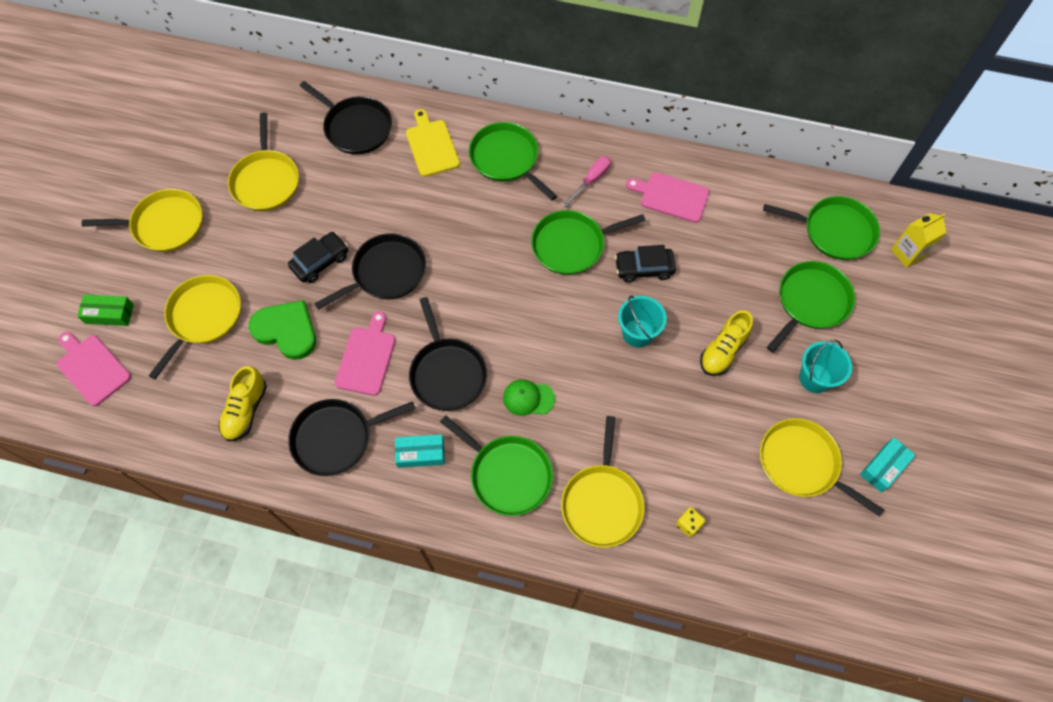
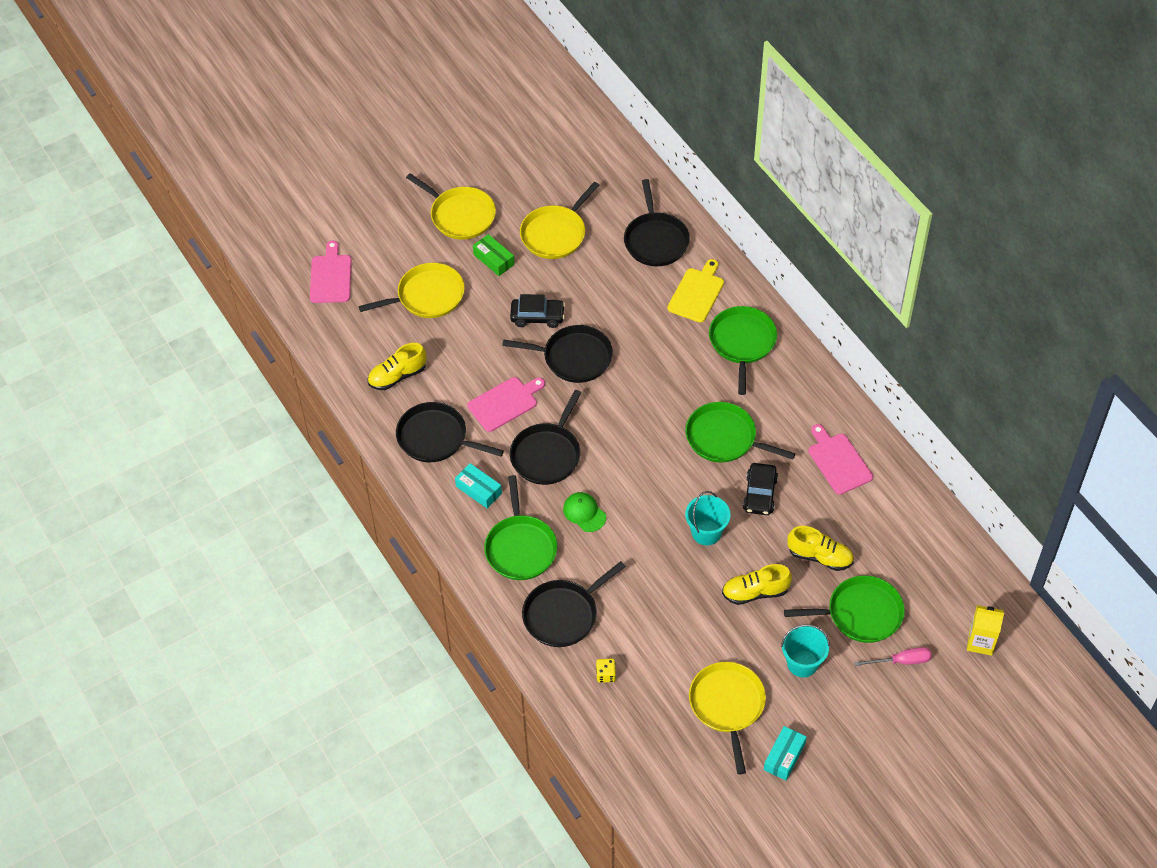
camera: 45 degrees right, 10 degrees down
(109, 314) = (372, 249): green box -> green box (494, 259)
(286, 330) = (471, 345): green heart -> none
(591, 180) = (790, 404): pink screwdriver -> pink screwdriver (901, 661)
(602, 502) = (563, 614): yellow pan -> black pan
(644, 268) = (760, 494): black car -> black car turned 120 degrees counterclockwise
(737, 282) = (820, 556): none -> yellow shoe
(834, 231) = (940, 582): green pan -> none
(883, 467) = (784, 756): turquoise box -> turquoise box turned 60 degrees counterclockwise

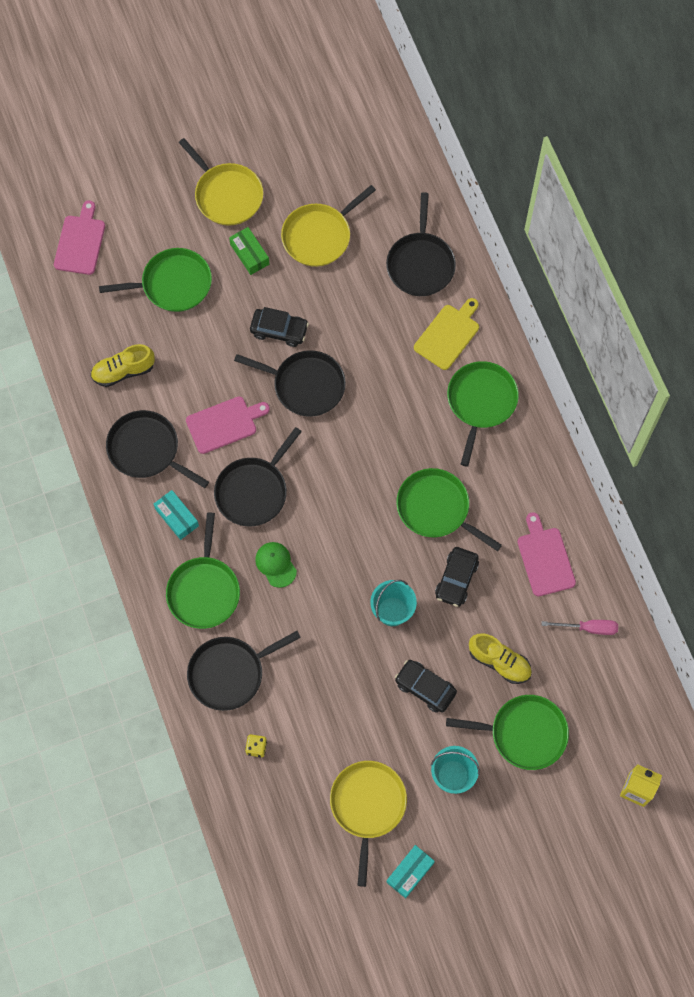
camera: 10 degrees right, 15 degrees up
(427, 296) = (173, 284): yellow pan -> green pan
(755, 592) = (425, 688): yellow shoe -> black car
(901, 661) = (551, 794): pink screwdriver -> pink screwdriver (588, 628)

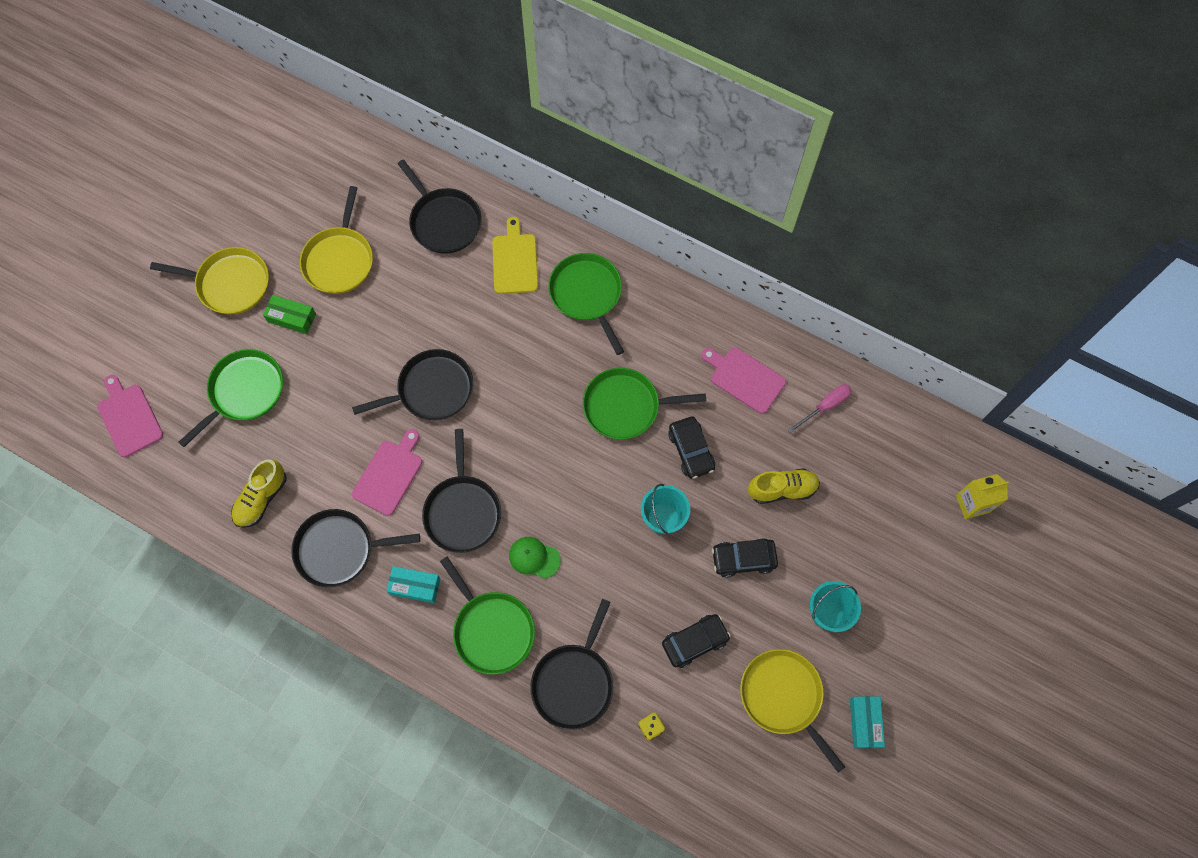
camera: 40 degrees left, 0 degrees up
(279, 330) = (371, 361): black car -> black car (695, 642)
(524, 733) = (851, 531): green pan -> none

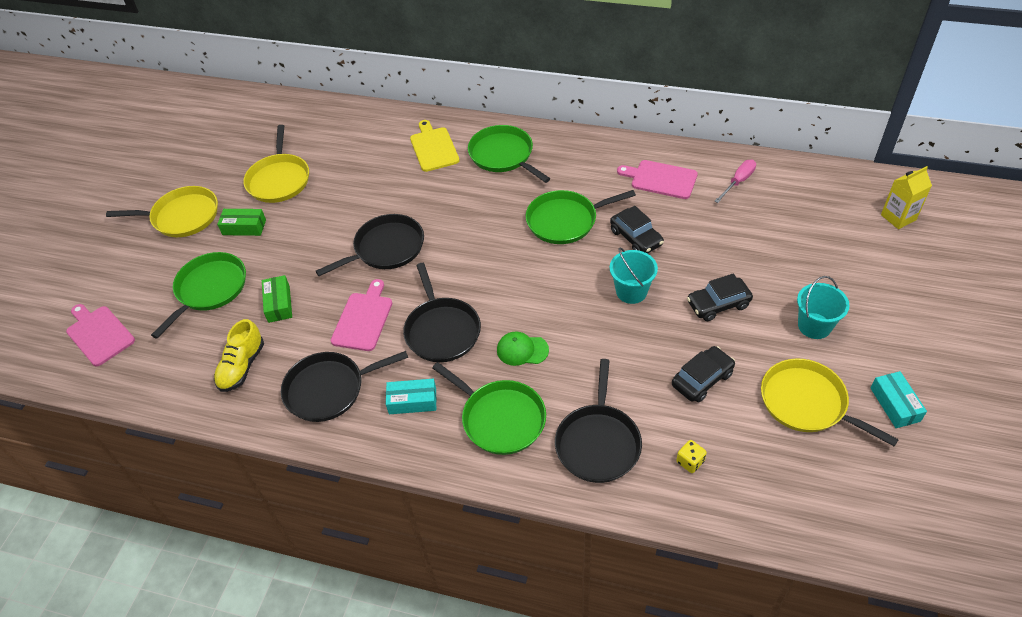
camera: 10 degrees left, 20 degrees down
(310, 431) = (279, 304): none -> green box
(444, 221) = (364, 136): black pan -> none
(782, 489) = (729, 246): yellow shoe -> none

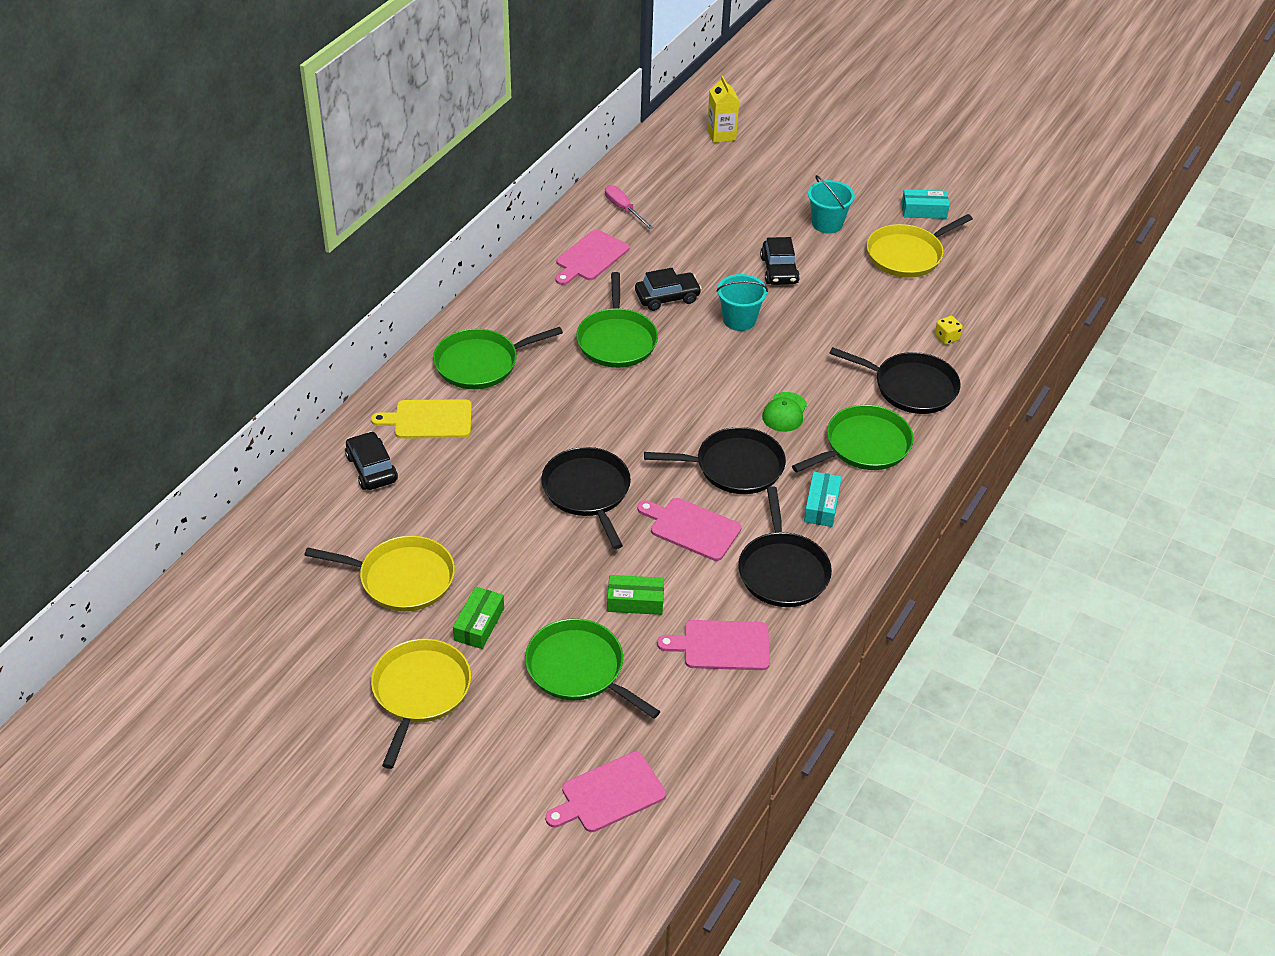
camera: 80 degrees left, 5 degrees down
(242, 366) = (721, 645): yellow shoe -> pink cutting board
(702, 379) = (862, 305): black car -> black car (371, 468)

